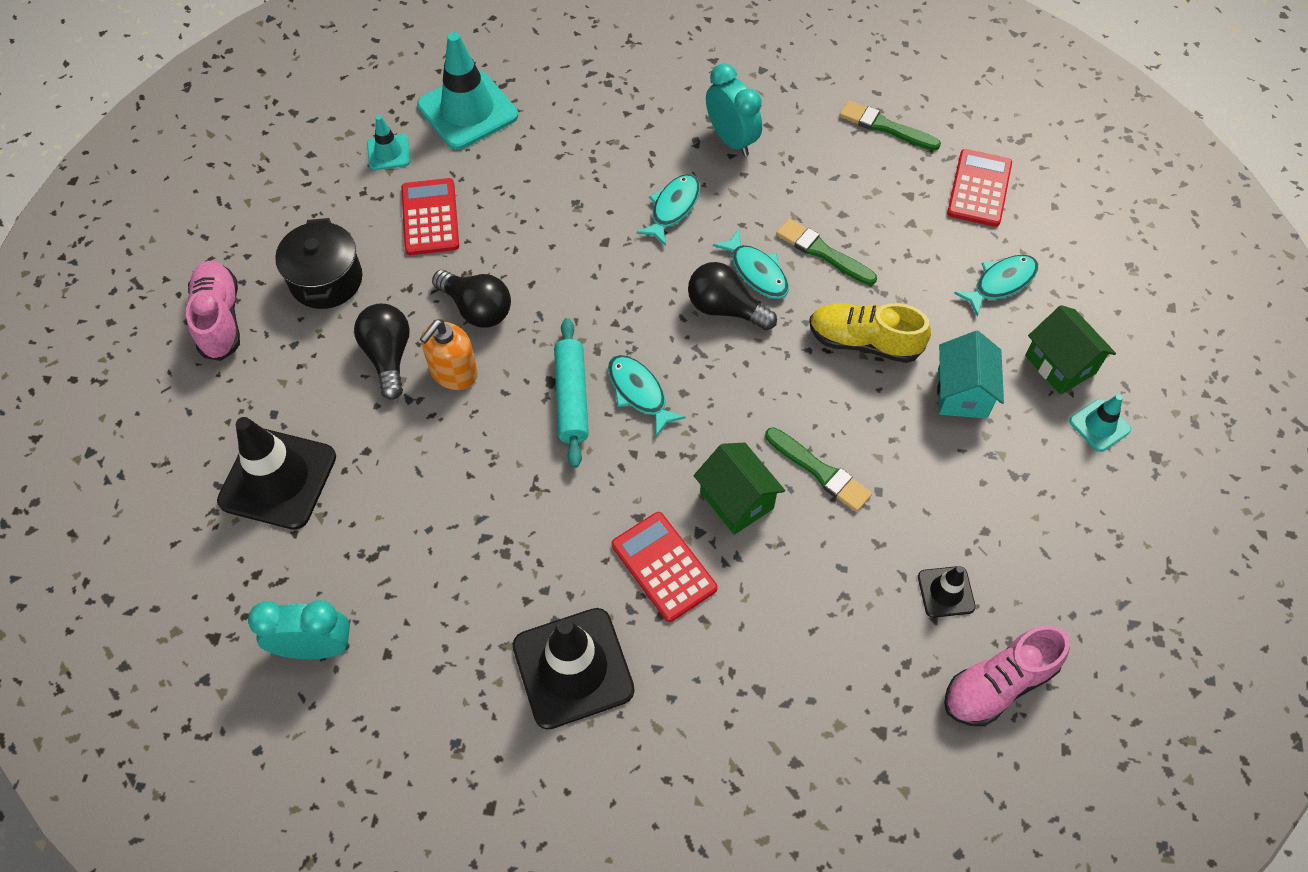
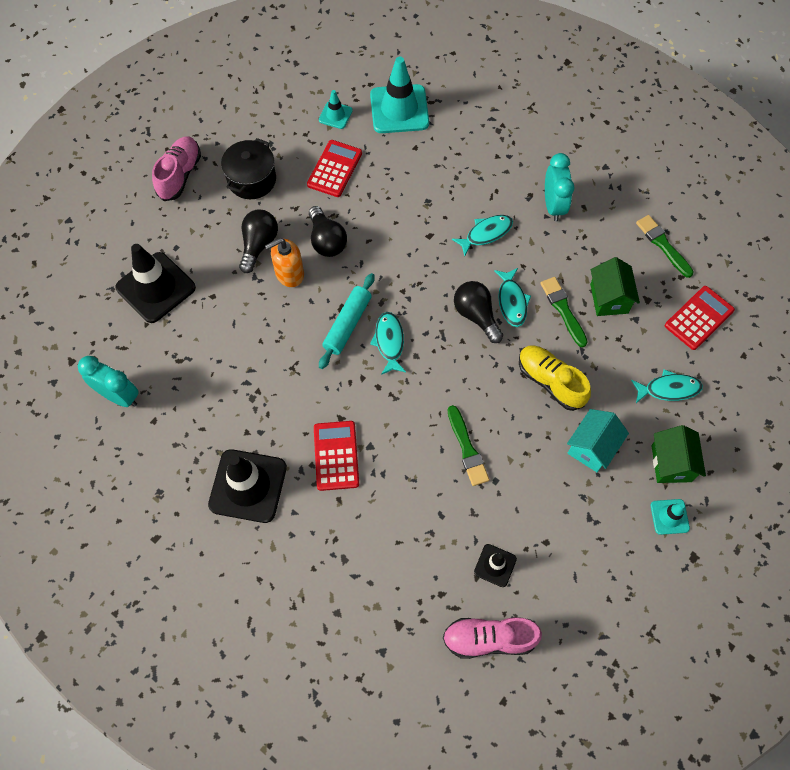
camera: 30 degrees right, 5 degrees up
(736, 500) = (405, 439): green house -> green house (609, 298)

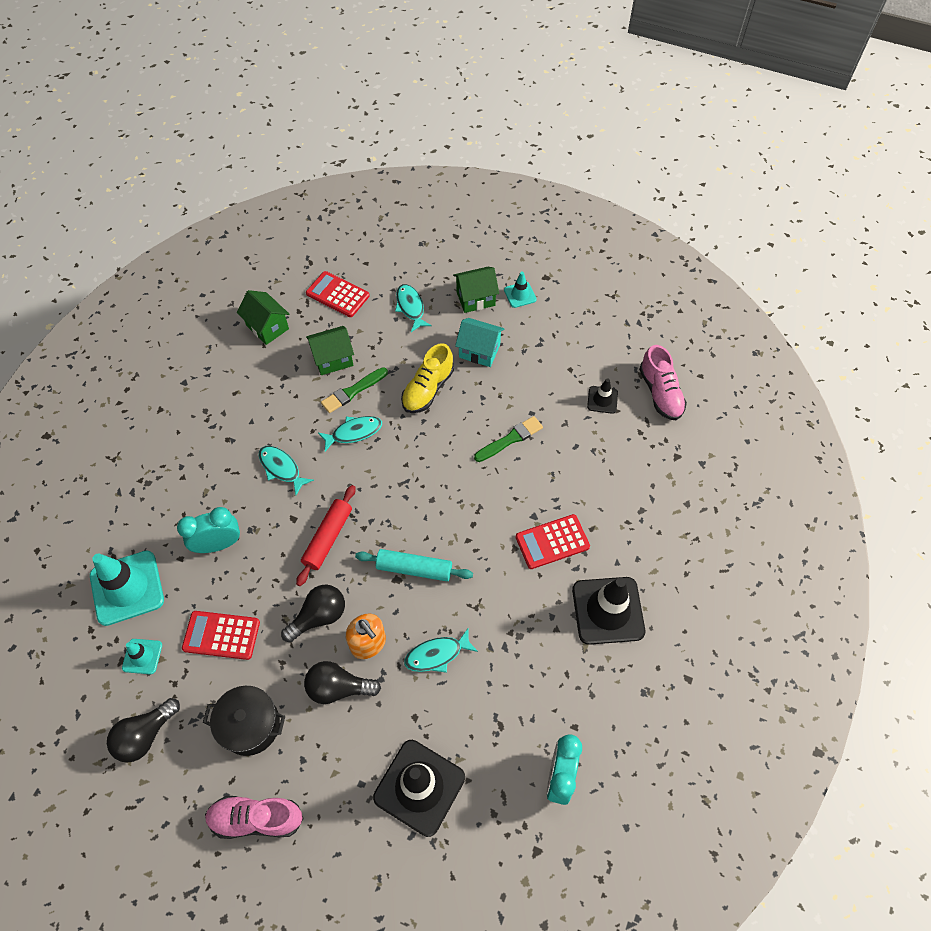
camera: 105 degrees left, 5 degrees down
(389, 342) = (423, 526): turquoise fish -> turquoise fish (437, 654)
(401, 260) = (328, 538): none -> red rolling pin
(476, 315) = (376, 458): black light bulb -> black light bulb (145, 735)
(553, 206) = (238, 417): turquoise clock -> turquoise clock (218, 544)
(663, 245) = (267, 327): green brush -> green house

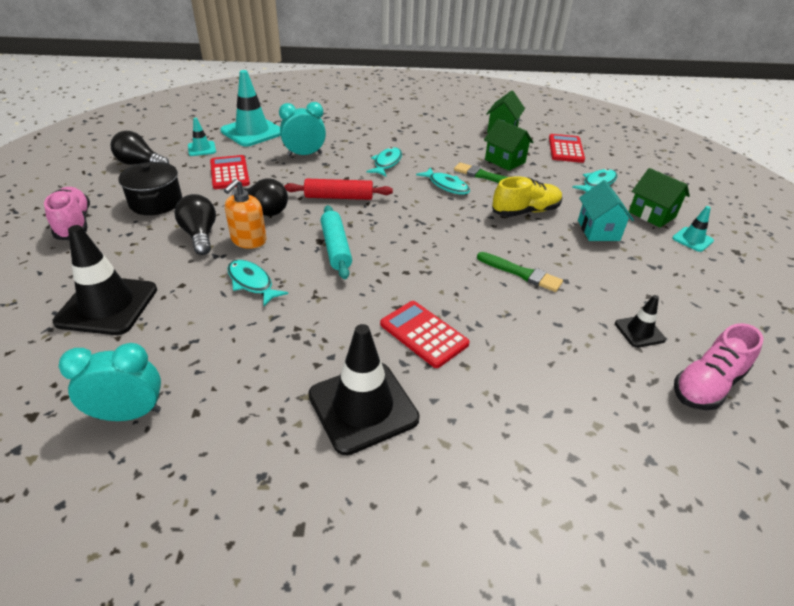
camera: 65 degrees right, 20 degrees down
(218, 544) = (304, 154): turquoise clock -> turquoise clock turned 60 degrees counterclockwise
(428, 389) = (525, 211): yellow shoe -> yellow shoe turned 150 degrees clockwise

